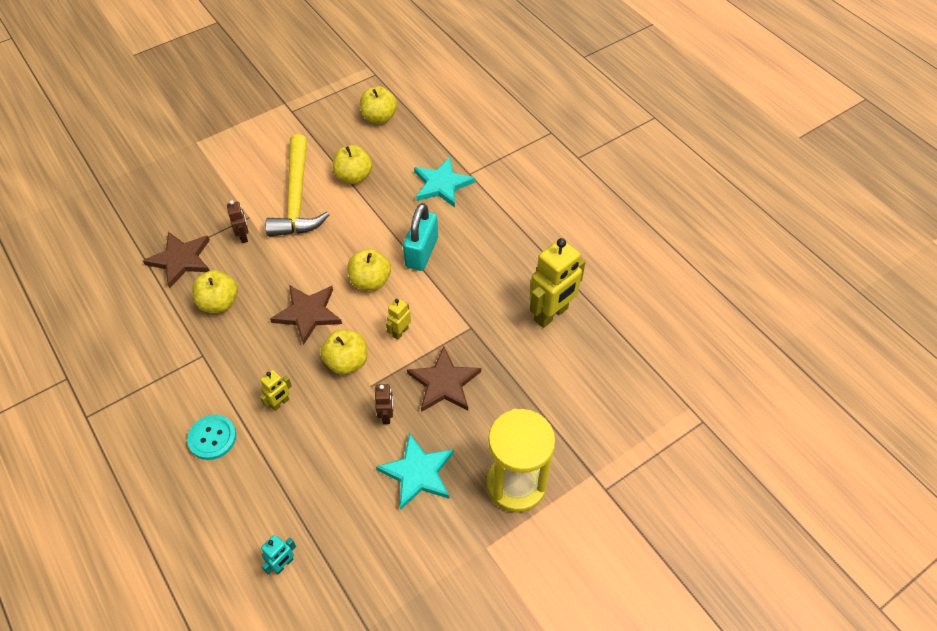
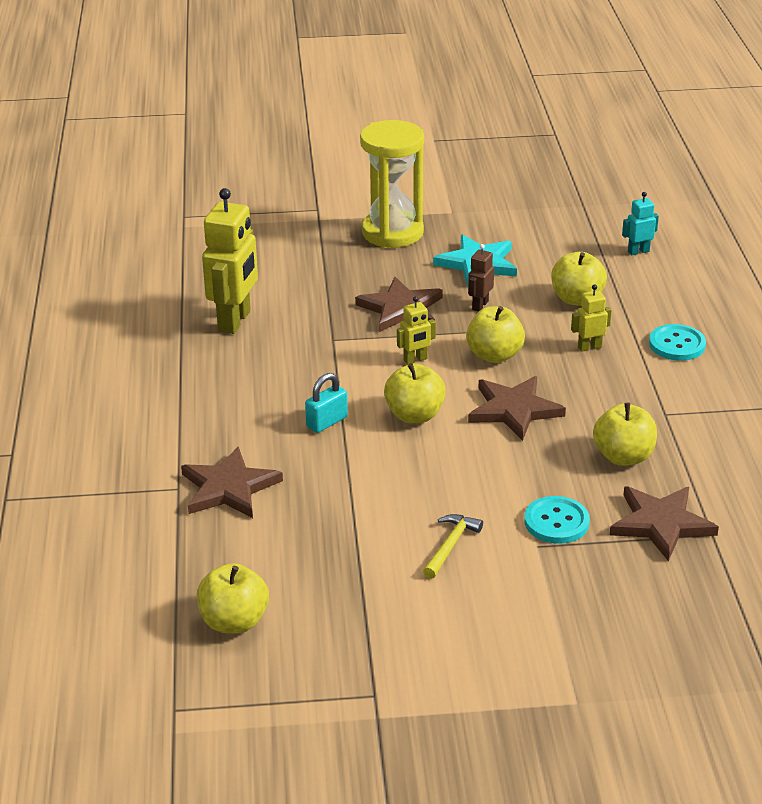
camera: 150 degrees left, 20 degrees down
(244, 236) = (556, 522): brown robot -> turquoise button
(296, 198) = (451, 545): yellow hammer -> yellow hammer, size x0.44
(354, 176) = (345, 544): yellow apple -> yellow apple (577, 299)
(421, 252) = (327, 422): turquoise padlock -> turquoise padlock, size x0.61
(442, 184) = (229, 488): turquoise star -> brown star
(551, 314) = (235, 321): yellow robot -> yellow robot turned 120 degrees clockwise

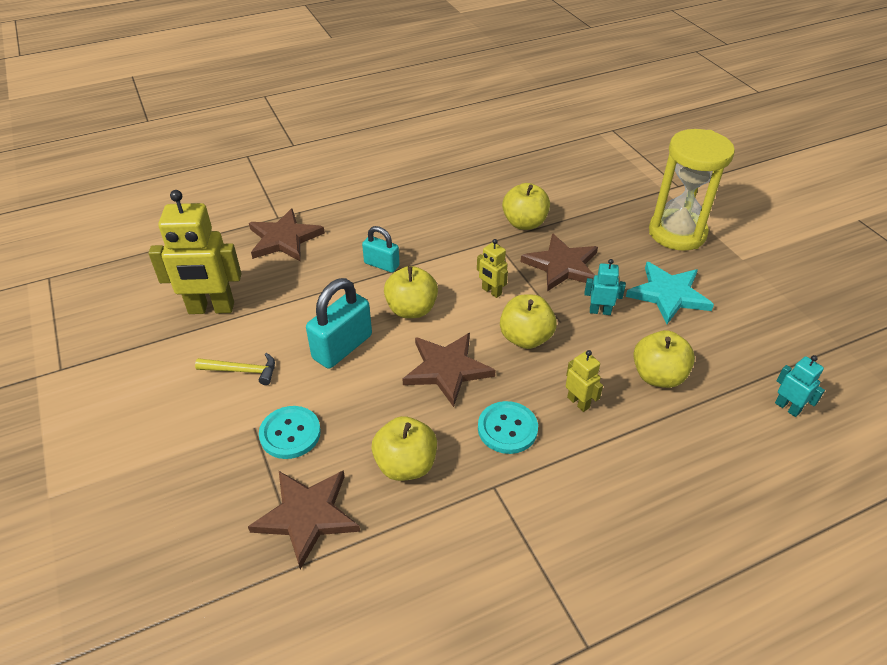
camera: 70 degrees right, 10 degrees up
(234, 622) = (137, 280): yellow apple -> yellow apple (524, 223)
(235, 321) = (490, 188): yellow robot -> yellow robot (211, 309)
(448, 470) = (342, 347): none -> turquoise padlock
(480, 305) = (600, 311): brown robot -> turquoise robot
(677, 344) = (627, 474): turquoise button -> turquoise button (507, 429)

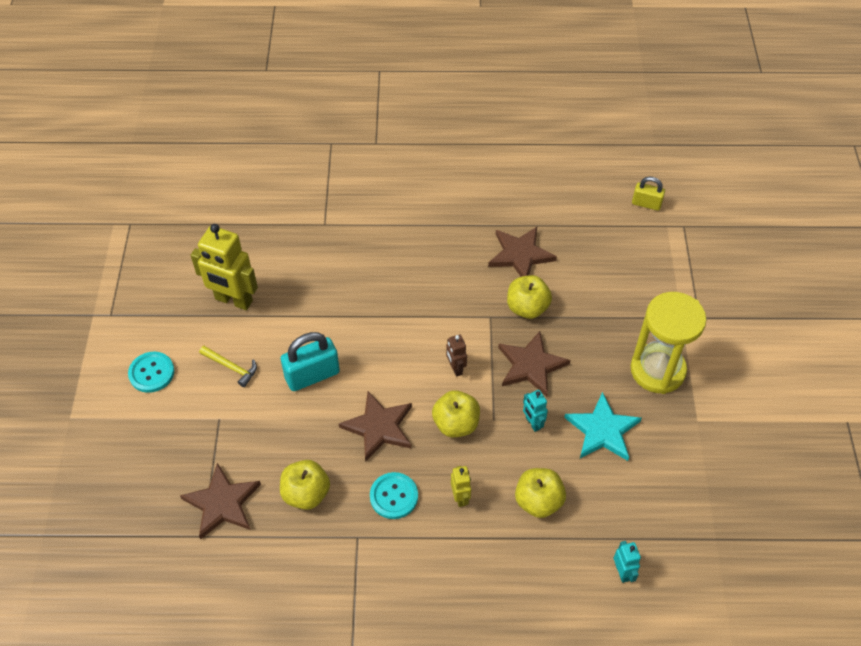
camera: 25 degrees right, 10 degrees up
(284, 239) = (318, 250): brown star -> brown star (520, 255)
(290, 433) = (240, 434): turquoise button -> turquoise button (151, 373)
(381, 264) = (382, 307): turquoise padlock -> none
(411, 309) = (382, 361): yellow apple -> none
(491, 291) = (455, 368): yellow robot -> brown robot
(570, 124) = (646, 204): none -> yellow padlock
(600, 311) = (532, 423): turquoise robot -> turquoise robot turned 150 degrees counterclockwise

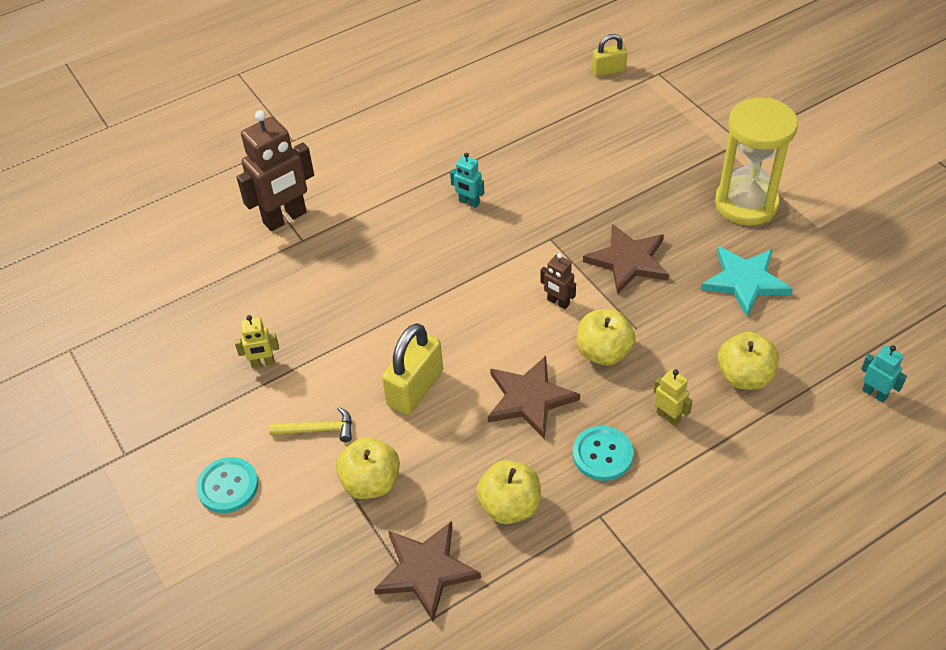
camera: 30 degrees left, 5 degrees down
(233, 300) = (263, 363): yellow robot -> yellow robot, size x0.48
(312, 375) = (415, 388): turquoise padlock -> yellow padlock
(326, 201) = (285, 218): none -> brown robot
(520, 255) = (530, 170): brown star -> none
(527, 308) = (579, 212): yellow apple -> yellow apple (371, 482)
(532, 423) = (676, 310): turquoise robot -> turquoise robot (469, 202)

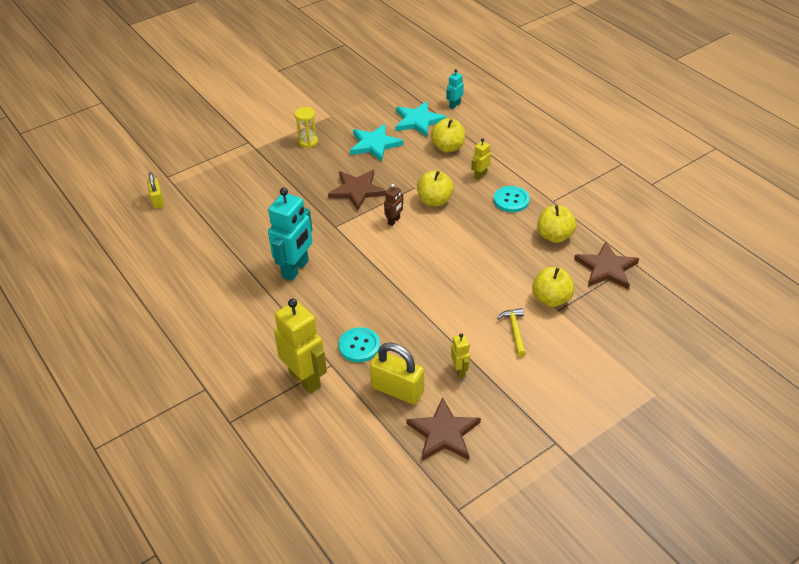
camera: 95 degrees left, 5 degrees down
(228, 486) = (570, 373): turquoise button -> turquoise button (359, 346)
(285, 218) = (305, 379): brown robot -> yellow robot
(415, 388) = (473, 284): yellow padlock -> yellow padlock (397, 390)
(469, 202) = (296, 269): turquoise robot -> turquoise robot, size x2.08
(529, 398) = (474, 231): brown star -> brown star (443, 433)
(746, 204) = (308, 142): yellow hourglass -> yellow hourglass, size x0.49
(817, 339) = (418, 121): none -> turquoise star

